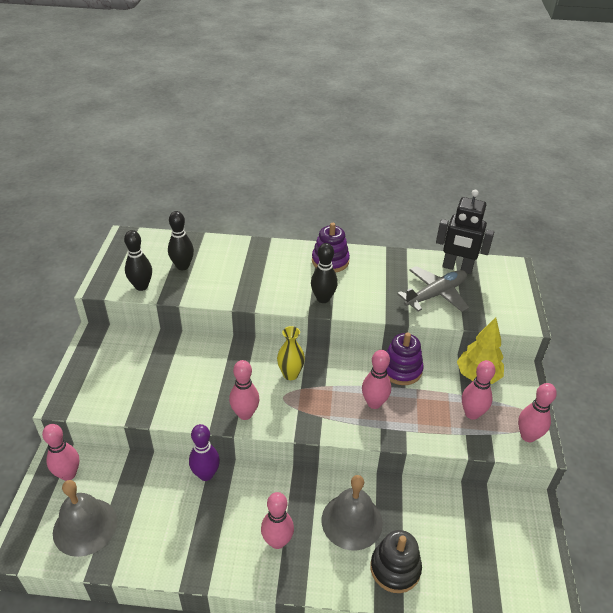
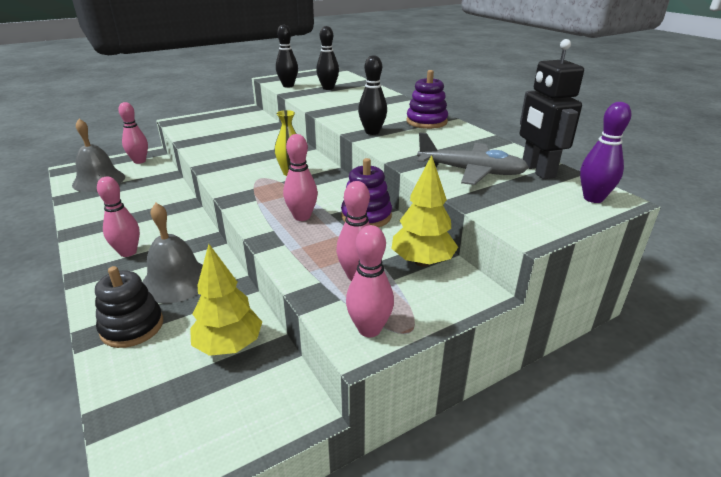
camera: 55 degrees right, 10 degrees down
(206, 474) = (176, 201): purple bowling pin -> purple bowling pin (593, 198)
(245, 414) = (225, 171): pink bowling pin -> none
(454, 517) = (229, 345): none -> yellow tree

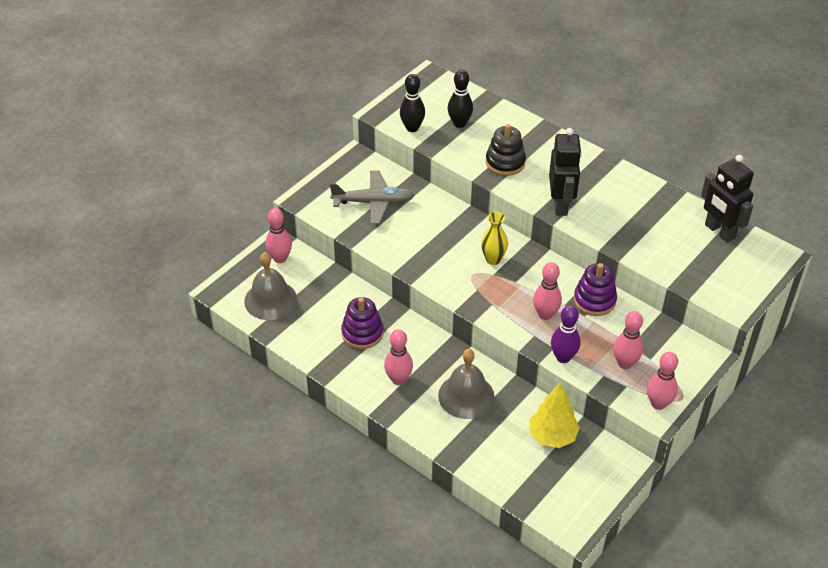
camera: 20 degrees left, 15 degrees up
(132, 327) = (472, 442): black stacking toy -> black stacking toy (505, 162)
(372, 132) = (560, 204): black bowling pin -> black robot
(422, 262) = (661, 338): yellow tree -> none
(426, 121) = (598, 173): purple stacking toy -> purple stacking toy (362, 333)
(471, 171) = (671, 246): grey plane -> grey plane (373, 202)
(593, 198) = (767, 258): purple bowling pin -> purple bowling pin (563, 357)

